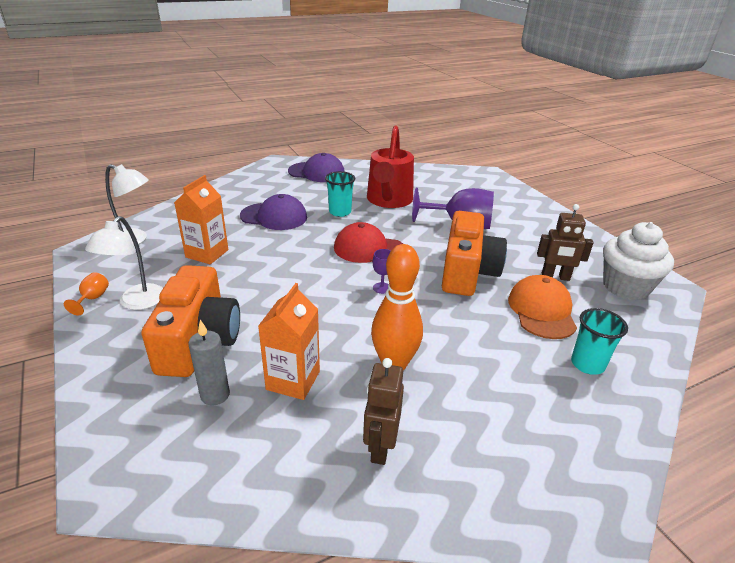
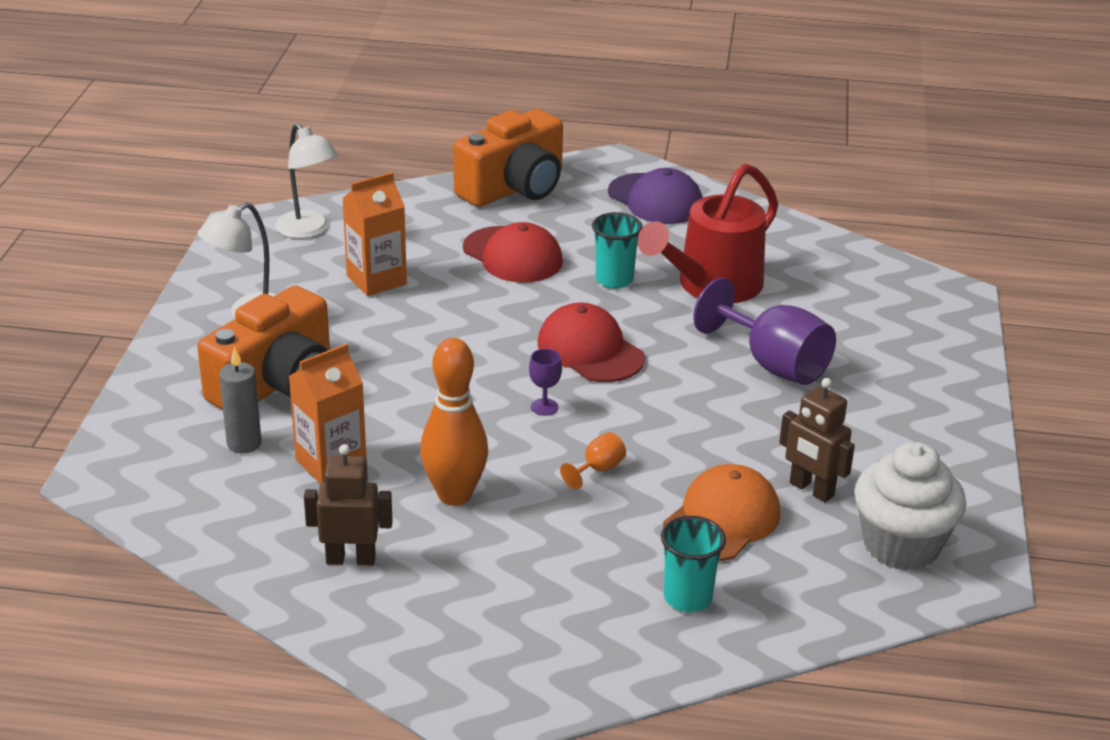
camera: 35 degrees right, 0 degrees up
(92, 299) = (208, 292): orange goblet -> orange goblet (598, 469)
(274, 216) = (513, 255): purple cap -> red cap
(380, 447) = (351, 559): brown robot -> brown robot turned 45 degrees clockwise
(467, 272) = (688, 432): orange camera -> orange camera (514, 188)

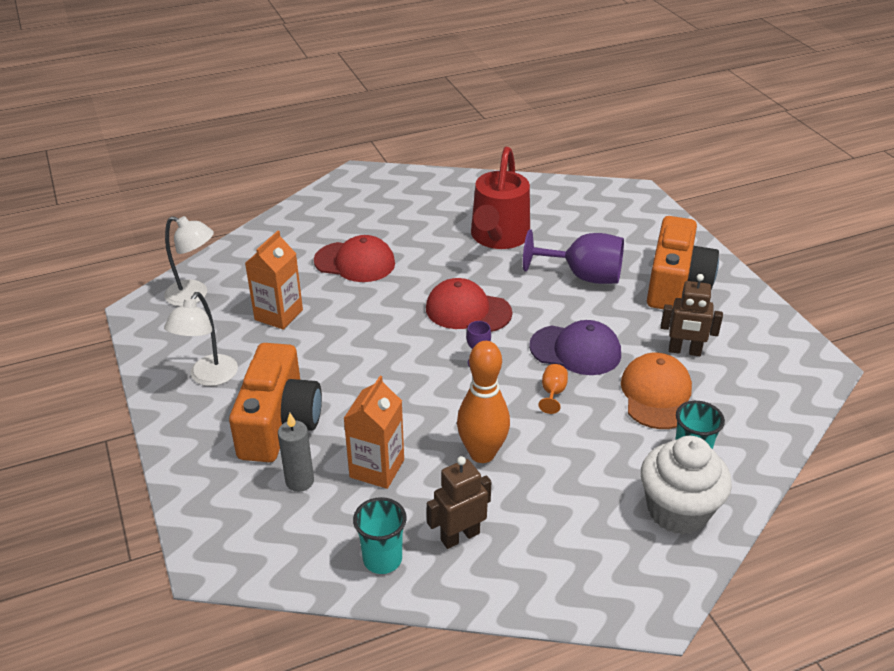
camera: 30 degrees left, 5 degrees up
(514, 188) = (310, 214): orange camera -> orange camera (675, 284)
(614, 280) = (436, 255): turquoise cup -> turquoise cup (382, 559)
(655, 199) = (409, 191): purple cap -> purple cap (575, 350)
(901, 545) = (765, 365): white cupcake -> white cupcake (677, 511)

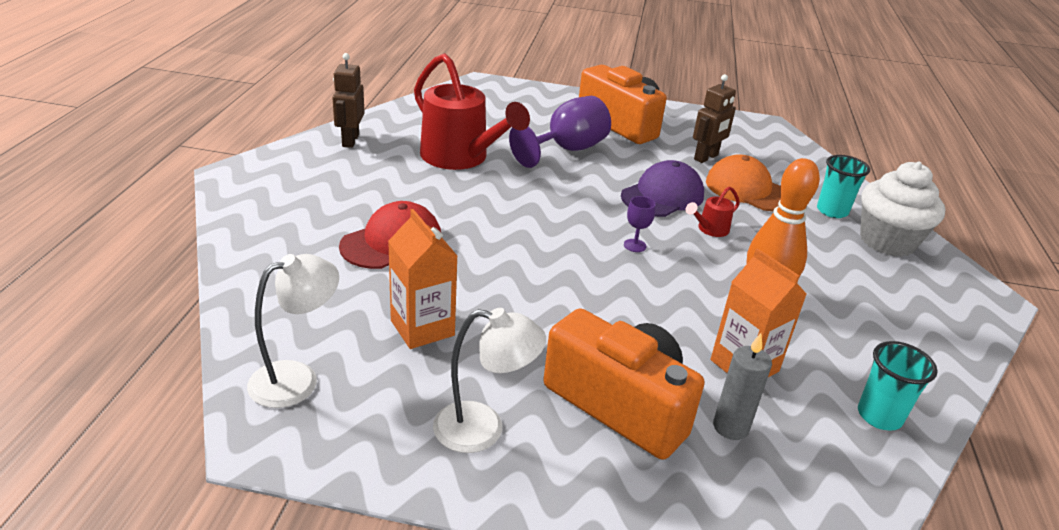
camera: 60 degrees left, 5 degrees down
(209, 377) = (483, 429): white lamp -> white lamp turned 45 degrees counterclockwise
(460, 536) = (868, 356): brown robot -> brown robot (350, 140)
(468, 311) = (552, 218): red cap -> none
(553, 393) = (709, 229): orange goblet -> red watering can

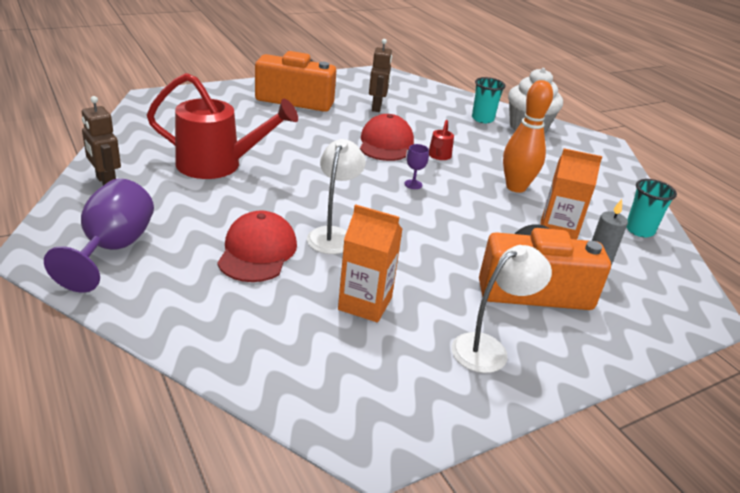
camera: 40 degrees left, 0 degrees up
(297, 378) = (333, 387): white lamp -> white lamp (333, 235)
(567, 150) = (285, 132): purple goblet -> purple goblet (112, 248)
(662, 196) = (385, 143): purple cap -> red cap
(748, 190) = (426, 121): orange cap -> none

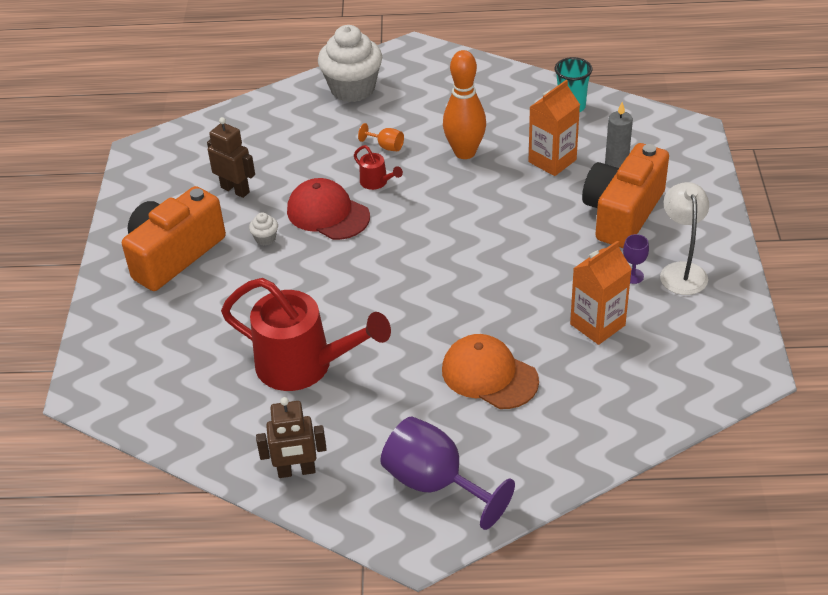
camera: 55 degrees left, 10 degrees up
(219, 165) = (305, 366): red watering can -> red watering can turned 75 degrees clockwise
(257, 251) = (489, 375): red cap -> orange cap
(333, 235) = (486, 313): white lamp -> none
(338, 126) = (265, 239): none -> white cupcake
(413, 184) = (423, 223): purple goblet -> purple goblet (633, 276)
(482, 119) = (313, 115): turquoise cup -> none
(482, 152) = (386, 146): none -> orange goblet

